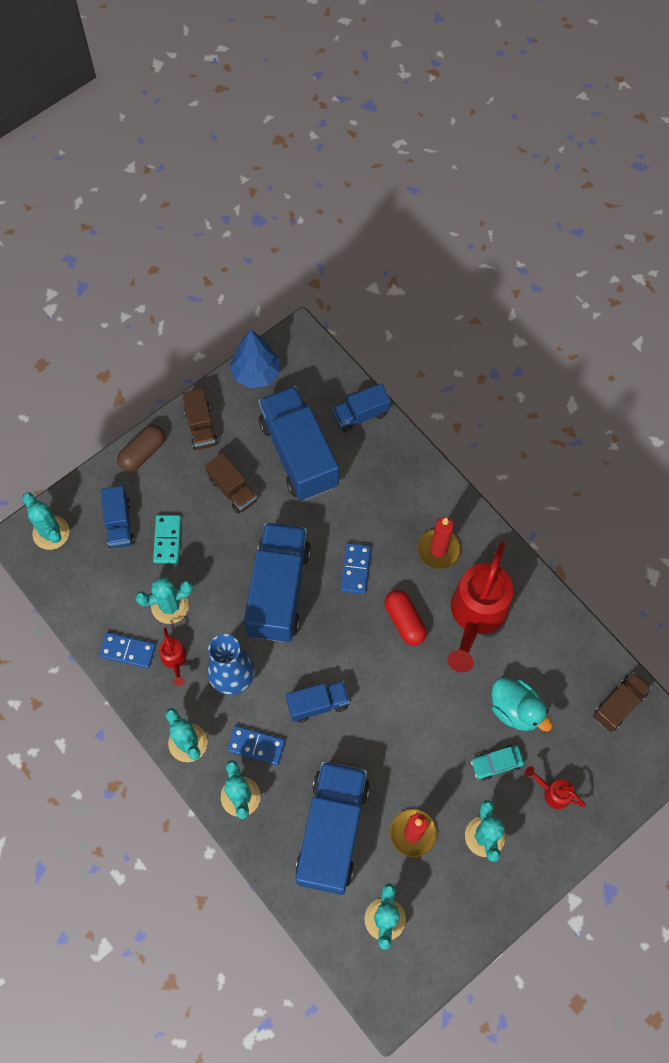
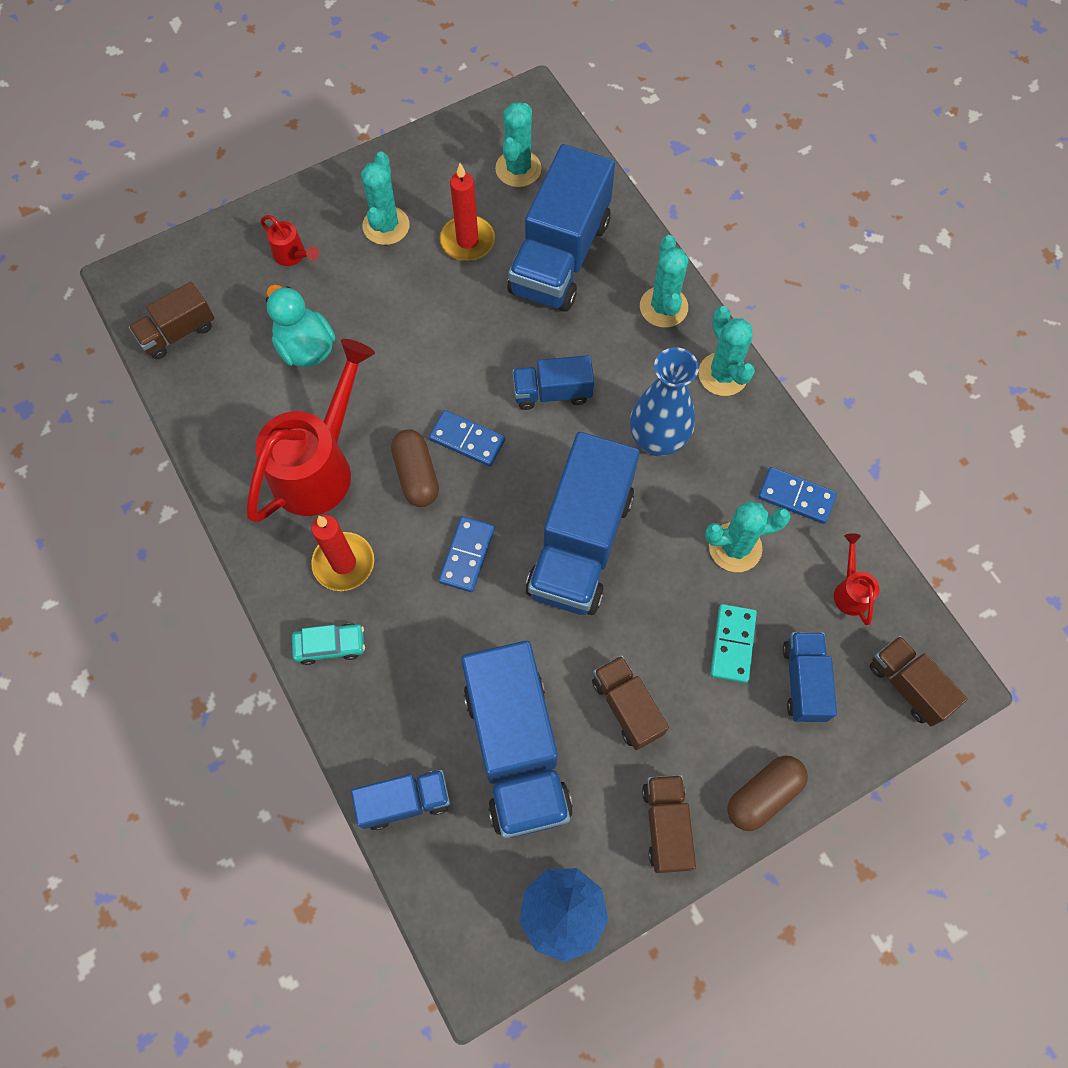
camera: 170 degrees left, 0 degrees up
(51, 532) = (907, 685): turquoise cactus -> brown truck
(174, 660) = (733, 475): red watering can -> red watering can (850, 591)
(256, 745) = (637, 358): blue domino -> blue domino (467, 440)
(404, 621) = (416, 475): red capsule -> brown capsule
(496, 763) = (349, 294): turquoise car -> turquoise car (330, 645)

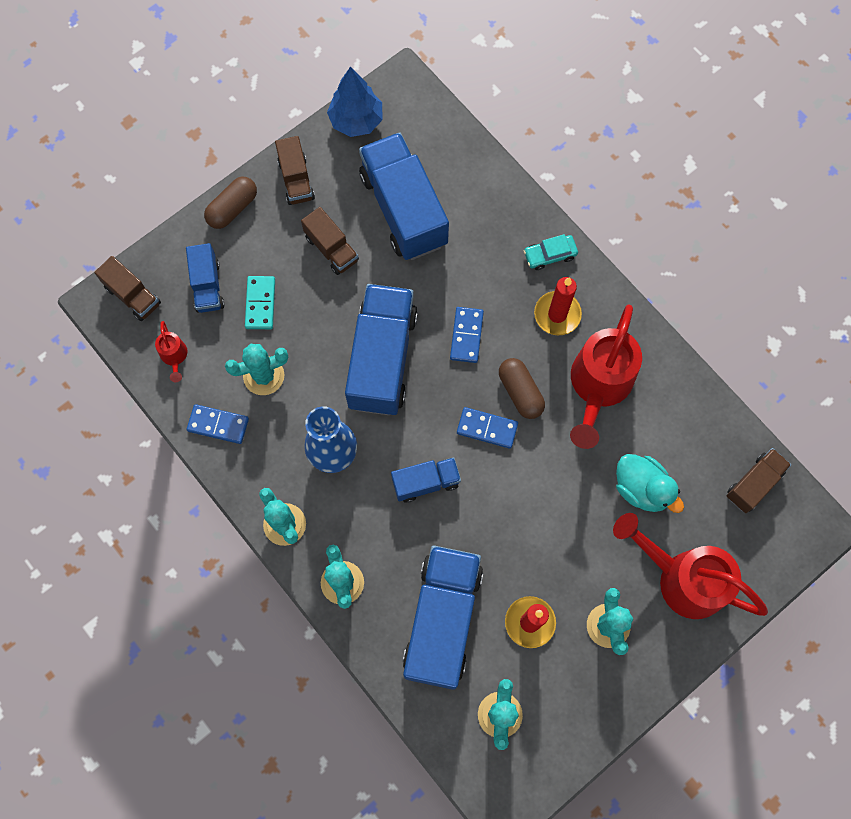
camera: 170 degrees right, 5 degrees up
(293, 255) = (682, 578): red watering can -> red watering can, size x2.29
(405, 801) = (471, 166): blue truck -> none

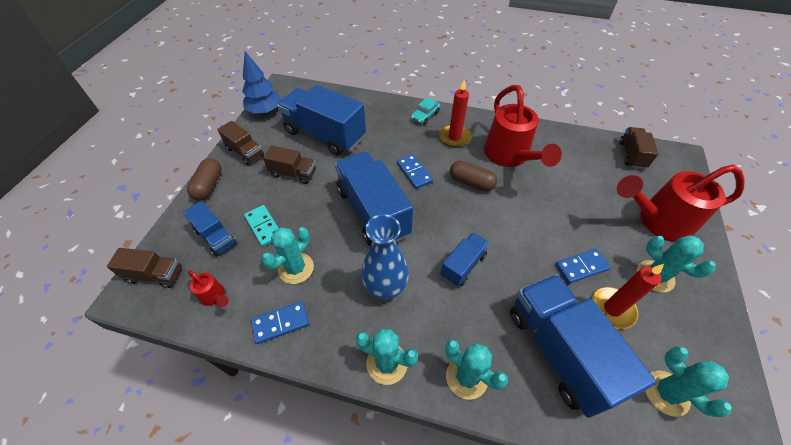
camera: 35 degrees left, 20 degrees down
(487, 428) = (471, 211): blue domino -> blue domino (581, 267)
(642, 488) = (584, 190): turquoise duck -> none

